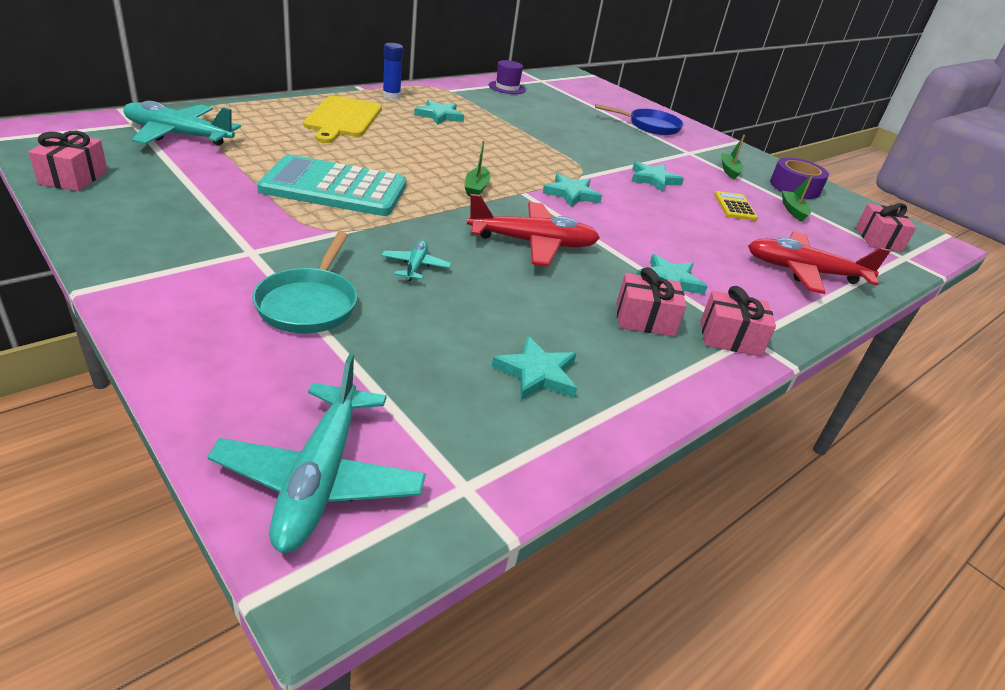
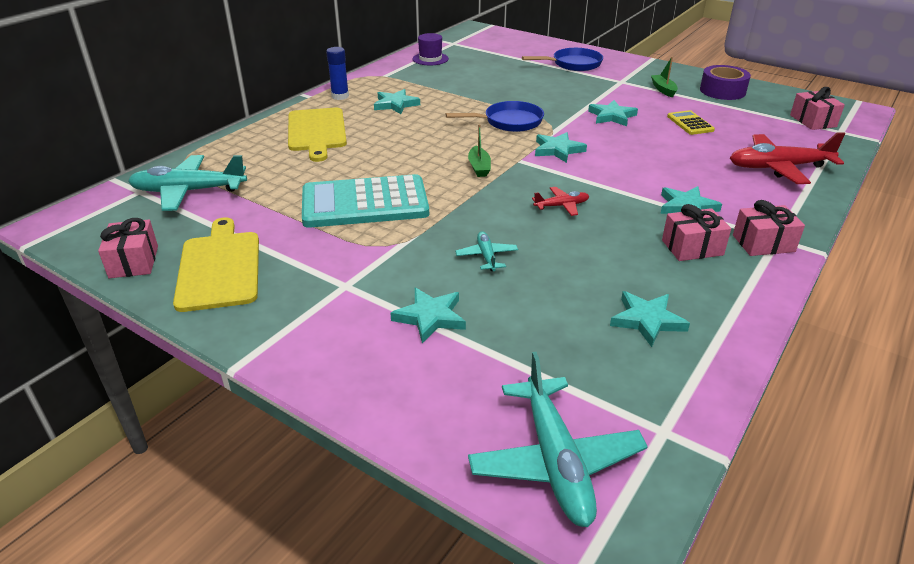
camera: 10 degrees left, 0 degrees up
(146, 203) = (219, 267): none -> yellow cutting board
(309, 303) = (430, 317): turquoise pan -> turquoise star
(533, 243) = (562, 206): red plane -> red plane, size x0.50
(540, 158) = (509, 122): none -> blue pan
(793, 210) = (735, 113): green boat -> none

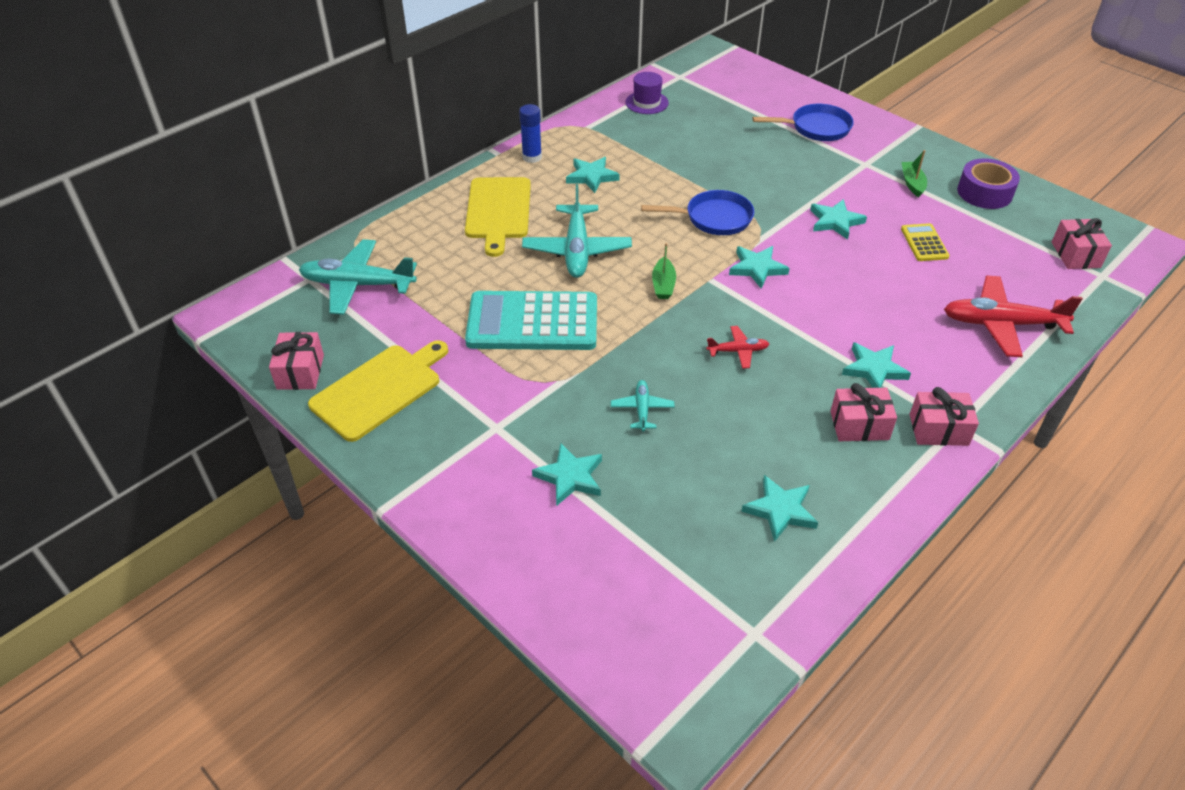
camera: 10 degrees right, 10 degrees up
(219, 267) = (379, 389): yellow cutting board -> yellow cutting board turned 45 degrees clockwise
(555, 461) = (647, 648): turquoise plane -> turquoise plane (577, 250)

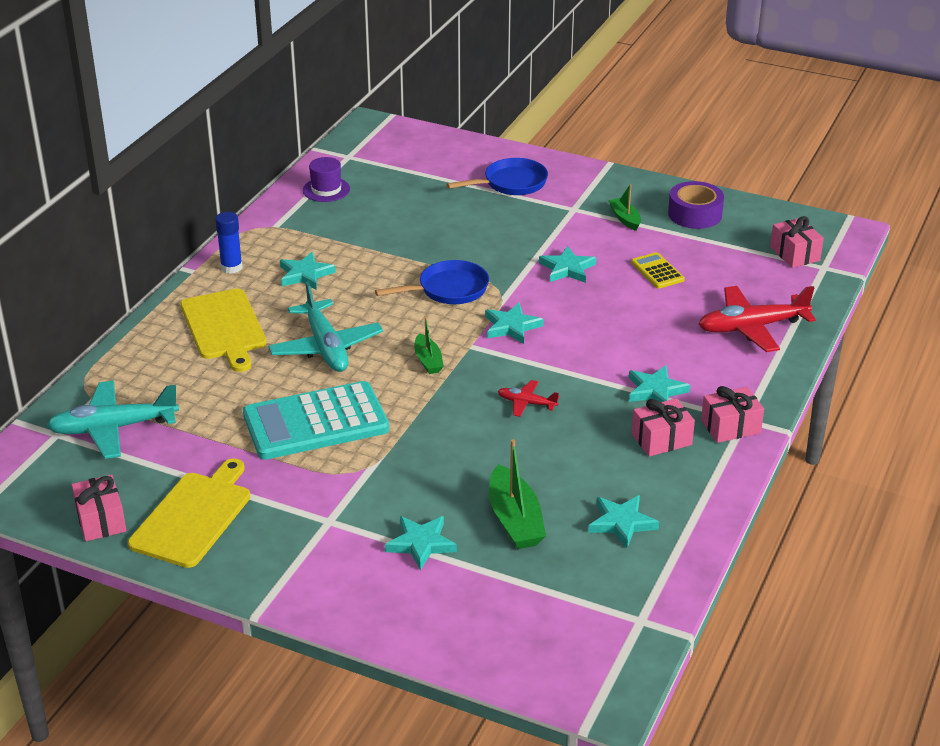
camera: 20 degrees left, 10 degrees down
(642, 409) = (460, 472): turquoise plane -> none
(673, 476) = (515, 520): none -> green boat
(738, 351) = (526, 403): red plane -> red plane turned 135 degrees counterclockwise

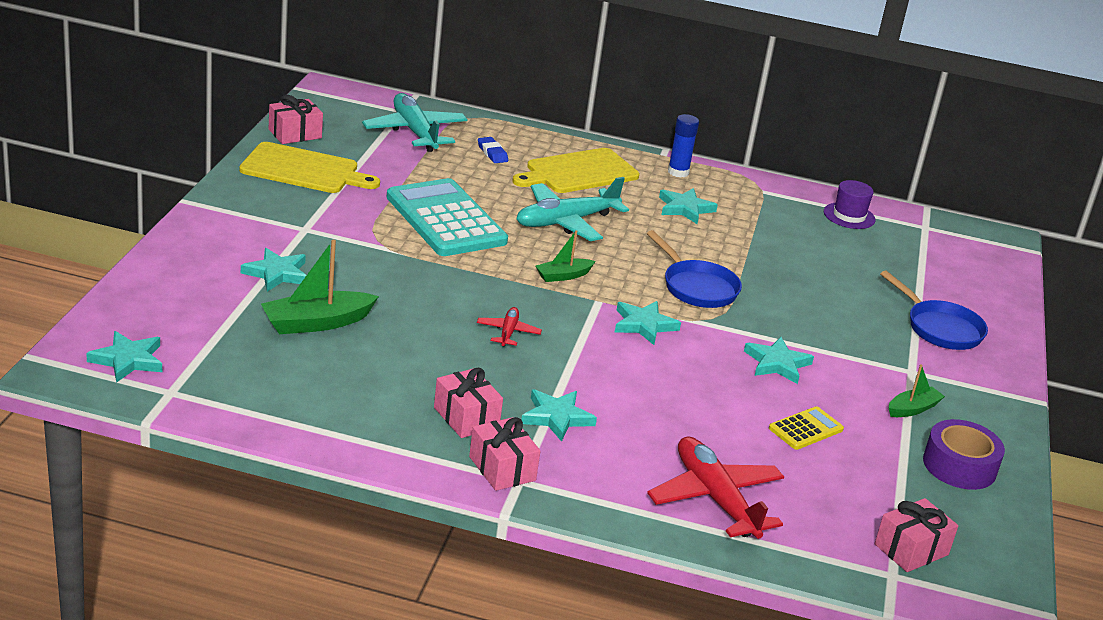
camera: 75 degrees right, 5 degrees down
(173, 378) = (492, 153): none -> blue eraser
(621, 523) = (318, 386): turquoise star -> turquoise star (128, 360)

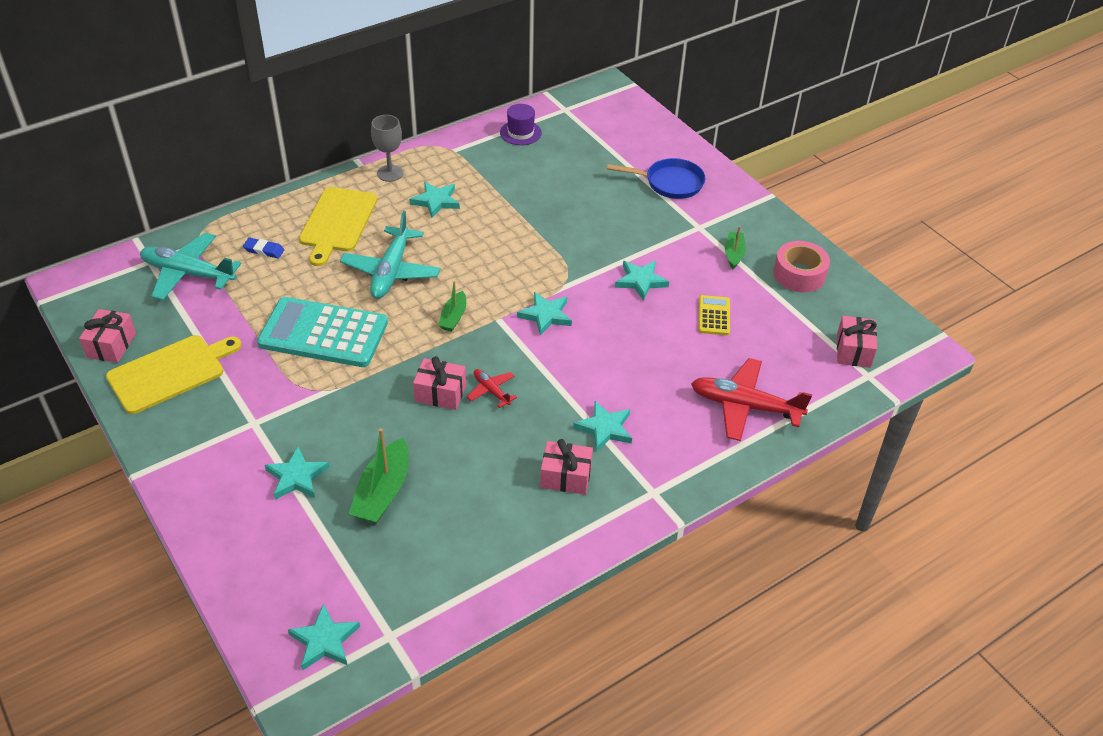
camera: 45 degrees left, 15 degrees up
(502, 468) = (634, 493): pink gift -> pink gift (440, 393)
(678, 172) = (390, 173): blue glue stick -> grey goblet
(696, 287) = (528, 260): blue pan -> none
(959, 466) = (799, 274): purple tape -> pink tape

